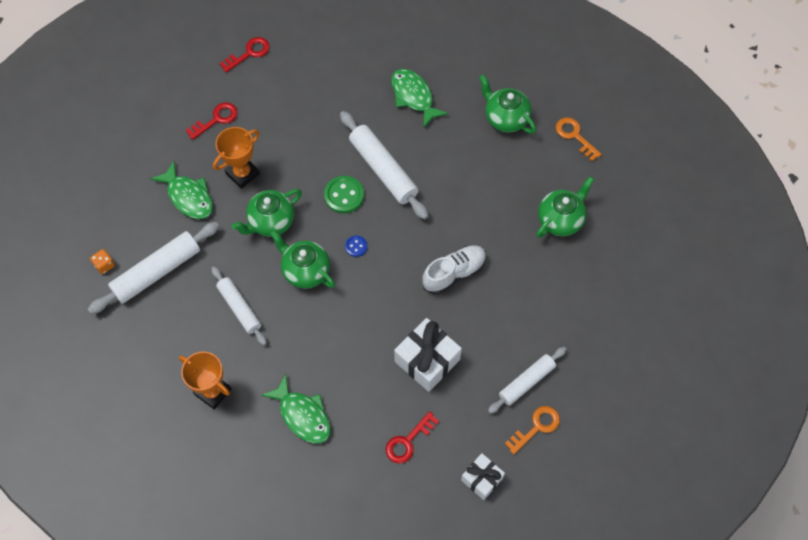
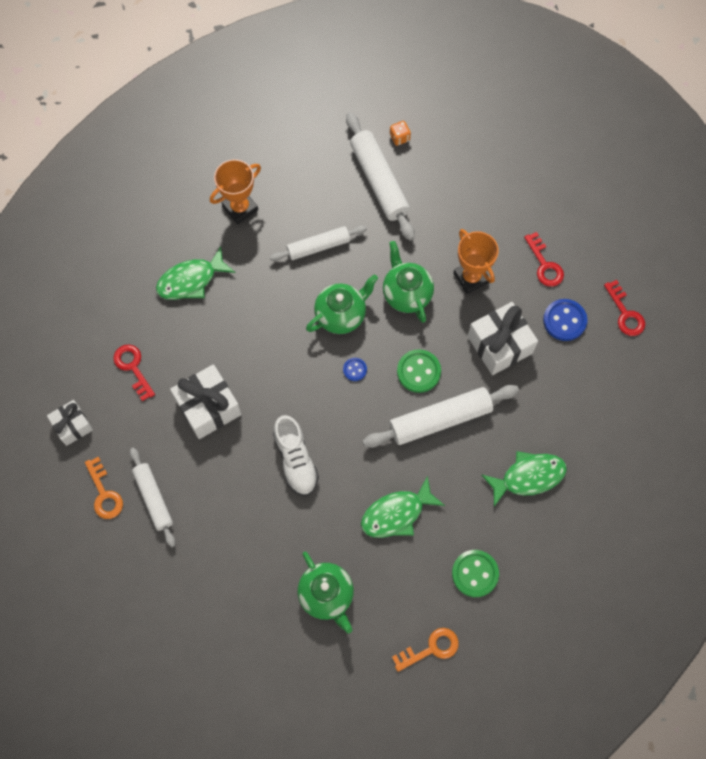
camera: 105 degrees right, 5 degrees up
(188, 196) = (456, 222): green fish -> green fish (396, 513)
(267, 95) = (564, 320): none -> blue button
(302, 139) = (499, 345): none -> white gift
(505, 118) = (475, 573): green teapot -> green button

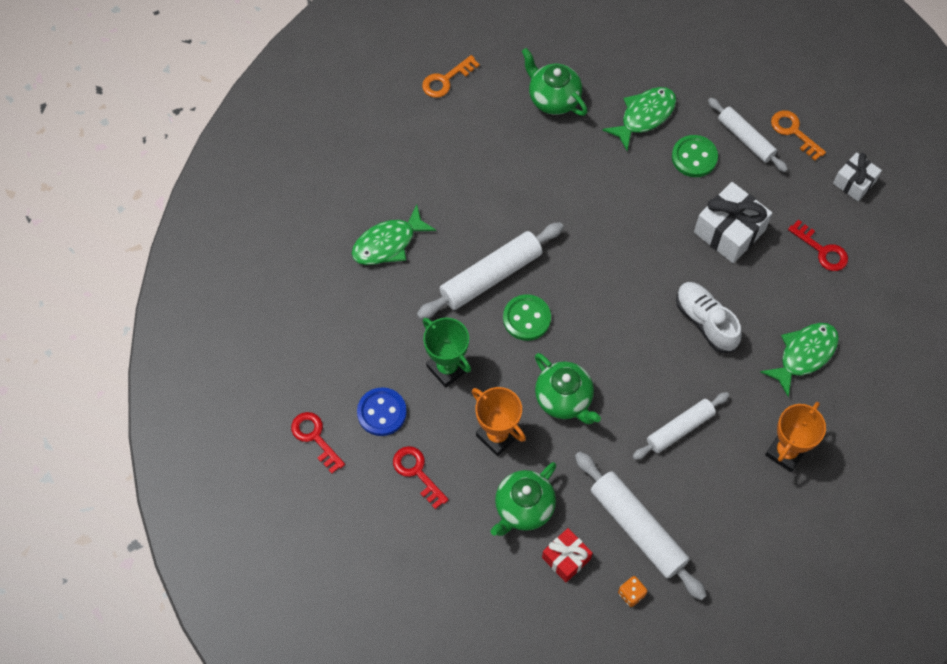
camera: 165 degrees right, 5 degrees down
(295, 460) = (623, 204): white shoe -> white shoe (705, 321)
(341, 315) = (627, 358): green teapot -> green teapot (523, 508)
(355, 370) = (594, 304): blue button -> none
(396, 513) = (509, 180): green fish -> green fish (644, 116)
(441, 173) = (566, 558): none -> red gift
(475, 573) = (421, 147): green button -> green button (694, 157)
(499, 345) = (447, 368): white gift -> green trophy

